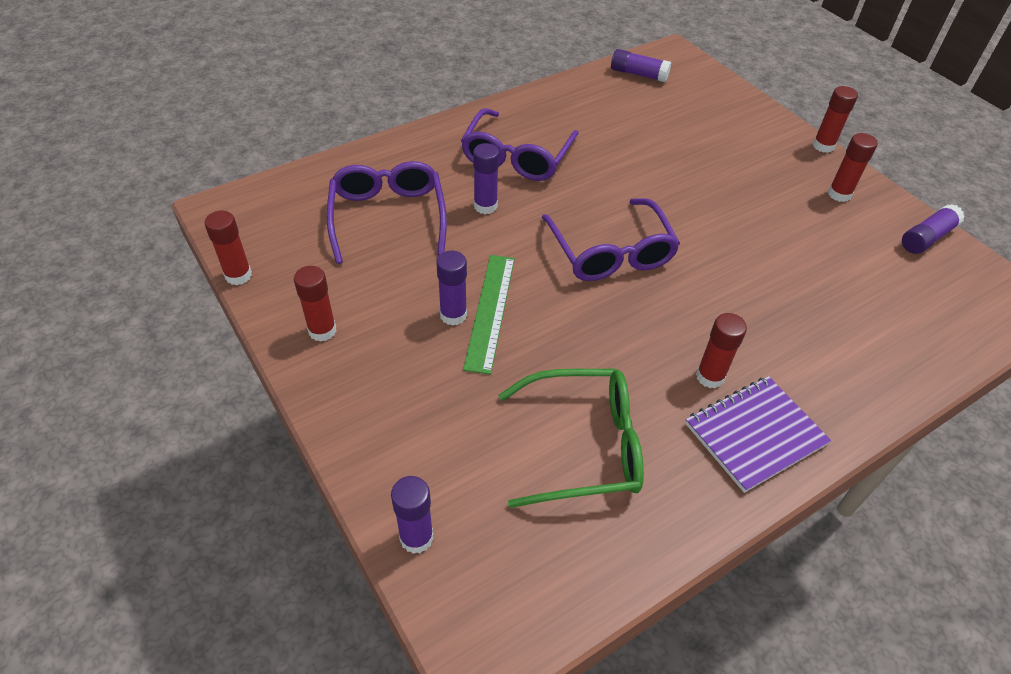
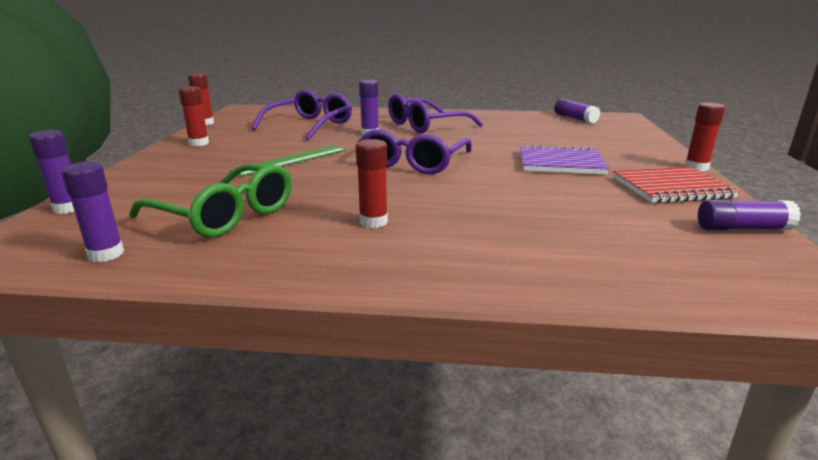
camera: 40 degrees right, 25 degrees down
(453, 315) = (269, 156): purple glue stick -> purple glue stick (106, 254)
(755, 434) = (349, 256): purple notebook -> purple notebook (560, 163)
(839, 194) = (671, 188): red glue stick -> red notebook

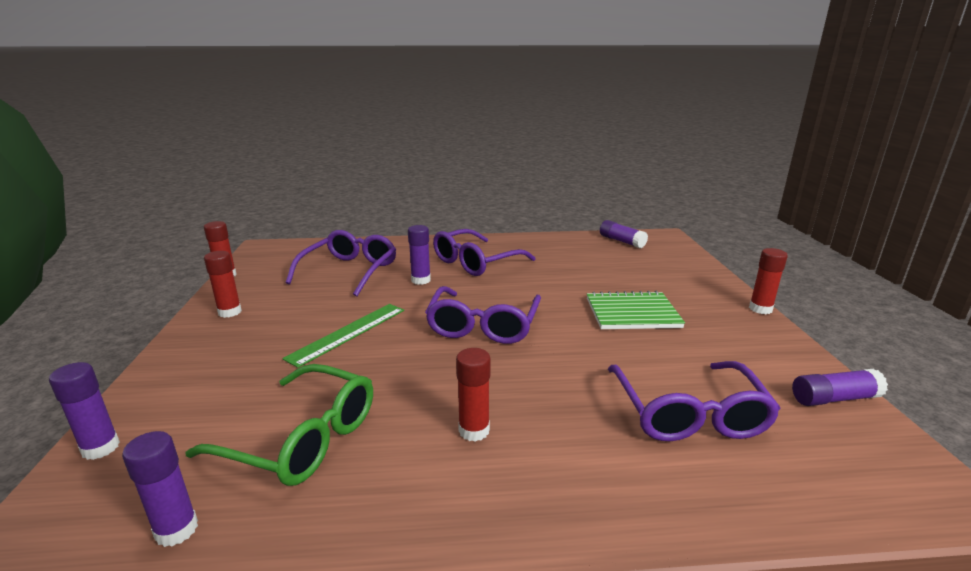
camera: 10 degrees left, 0 degrees up
(560, 163) = (632, 313): purple notebook -> green notebook
(582, 227) = (688, 414): none -> purple glasses
(671, 188) = (749, 342): red notebook -> none

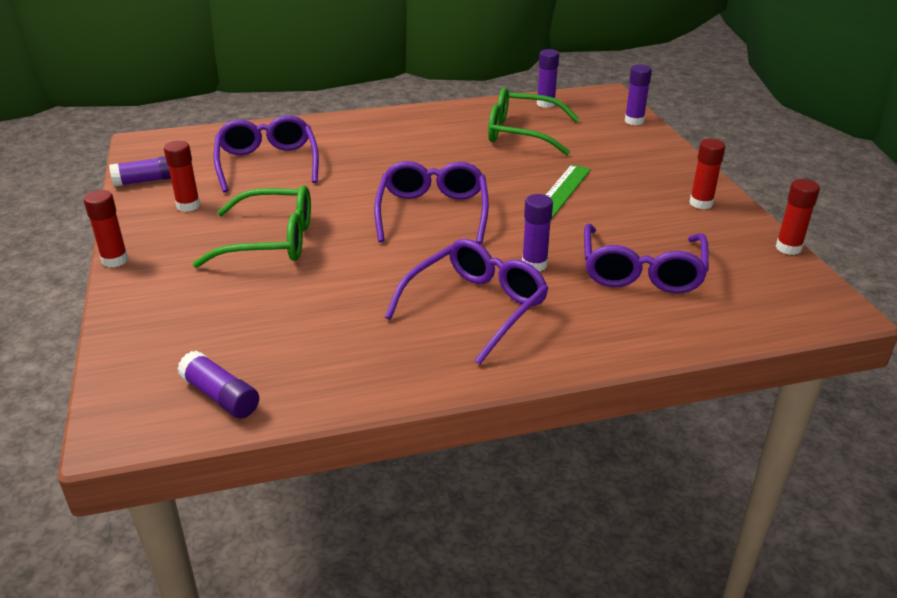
camera: 170 degrees right, 10 degrees up
(474, 430) = (416, 144): red glue stick -> red glue stick (188, 206)
(632, 313) = (271, 241): green notebook -> green glasses

